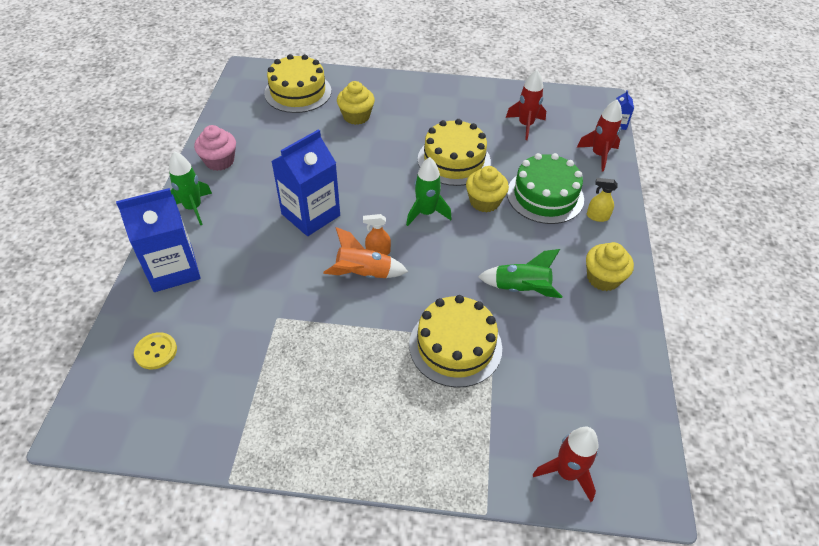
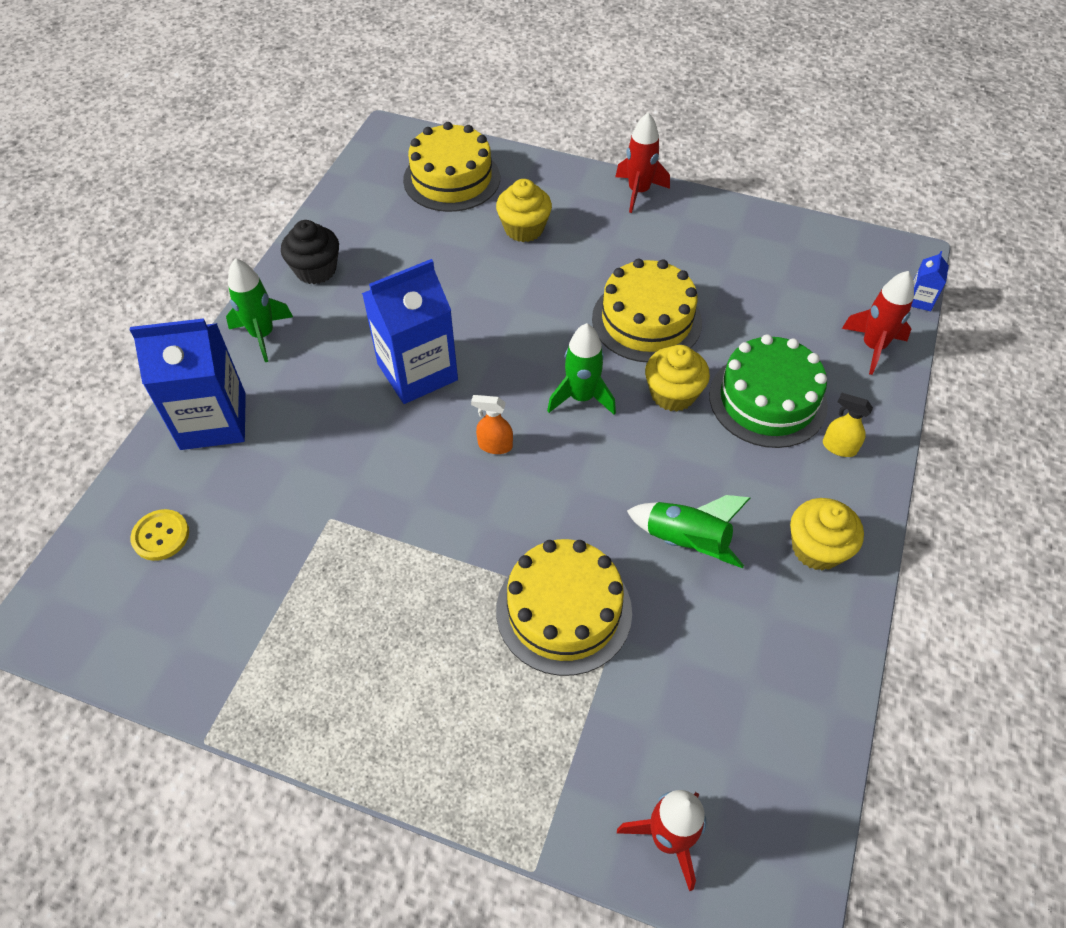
camera: 15 degrees right, 5 degrees up
(219, 161) = (316, 270): pink cupcake -> black cupcake
(364, 274) = (466, 475): orange rocket -> none
(525, 125) = (772, 280): red rocket -> red rocket (638, 192)

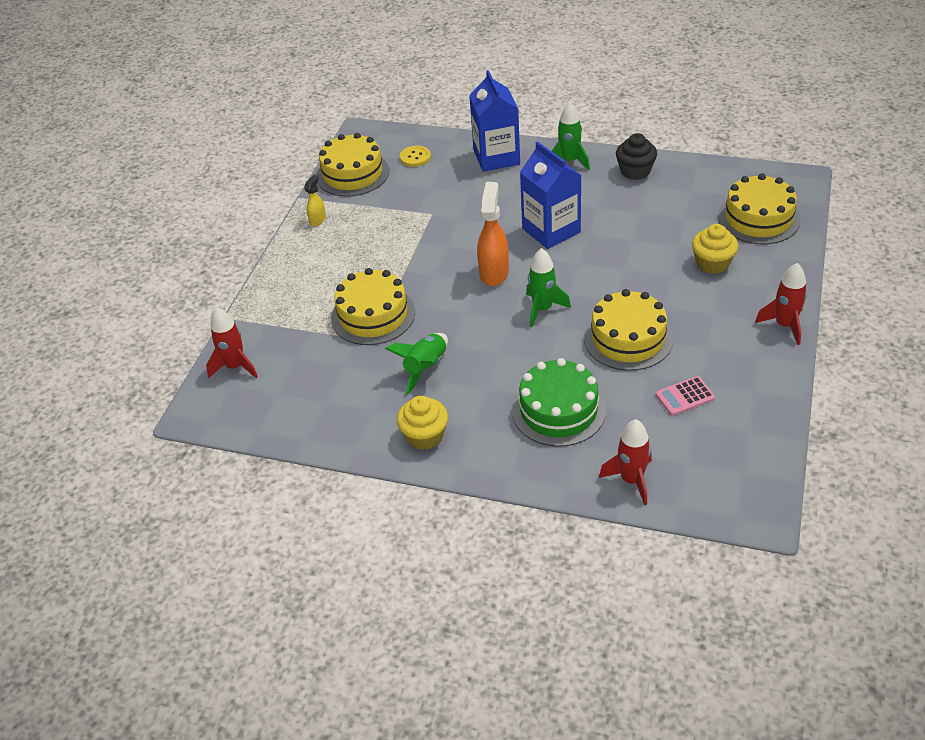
camera: 90 degrees right, 10 degrees down
(167, 641) = (352, 174): none -> yellow cake
(494, 445) = (494, 272): orange spray bottle -> orange spray bottle, size x1.88
(673, 394) = (554, 356): yellow cupcake -> none
(745, 285) = (685, 396): none -> pink calculator
(838, 447) = (517, 452): yellow spray bottle -> yellow spray bottle (318, 220)
(919, 300) = (701, 519): blue carton -> none

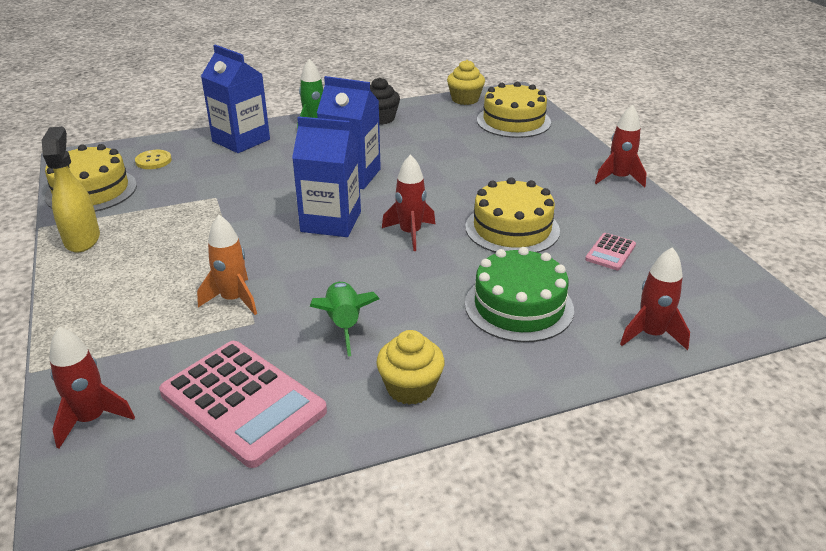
camera: 40 degrees left, 10 degrees down
(318, 220) = (82, 239): yellow spray bottle -> yellow spray bottle, size x1.88
(320, 396) = (243, 402): none -> pink calculator
(373, 315) = (233, 299): yellow cake -> orange rocket
(494, 272) = (331, 222): orange spray bottle -> blue carton
(542, 309) = (410, 233): green rocket -> red rocket
(712, 263) = (515, 157): yellow cupcake -> yellow cupcake (465, 99)

